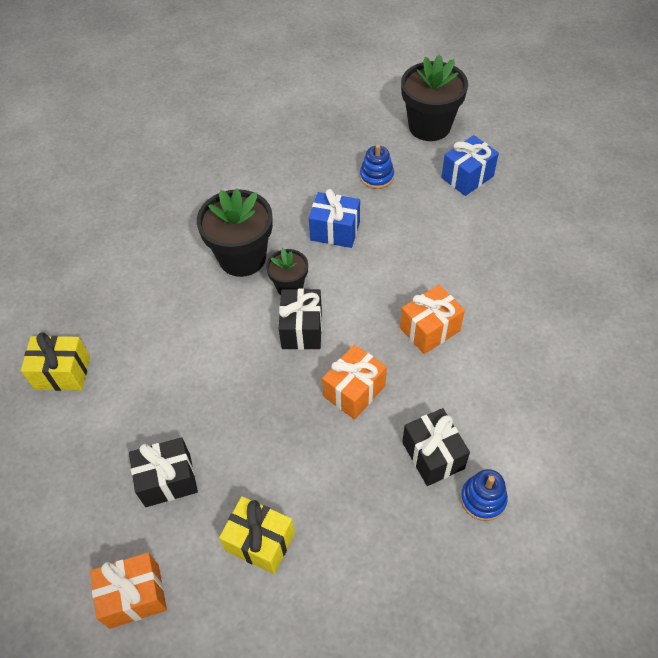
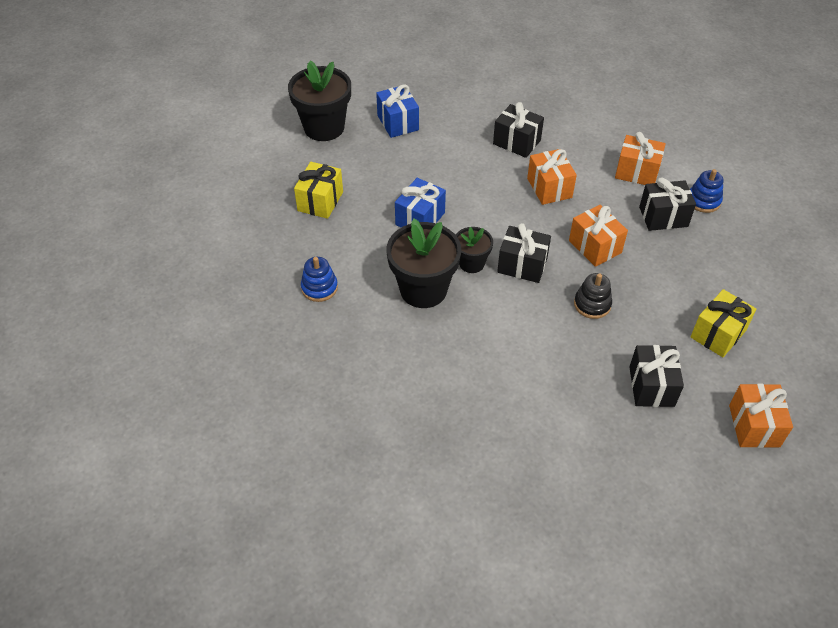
camera: 75 degrees left, 5 degrees down
(62, 373) = (513, 456): yellow gift -> yellow gift (320, 201)
(267, 404) = (592, 304): none -> black stacking toy
(376, 177) = (368, 176): blue stacking toy -> blue stacking toy (319, 288)
(491, 283) = (516, 142): none -> black gift
(500, 414) = (637, 172): none -> orange gift

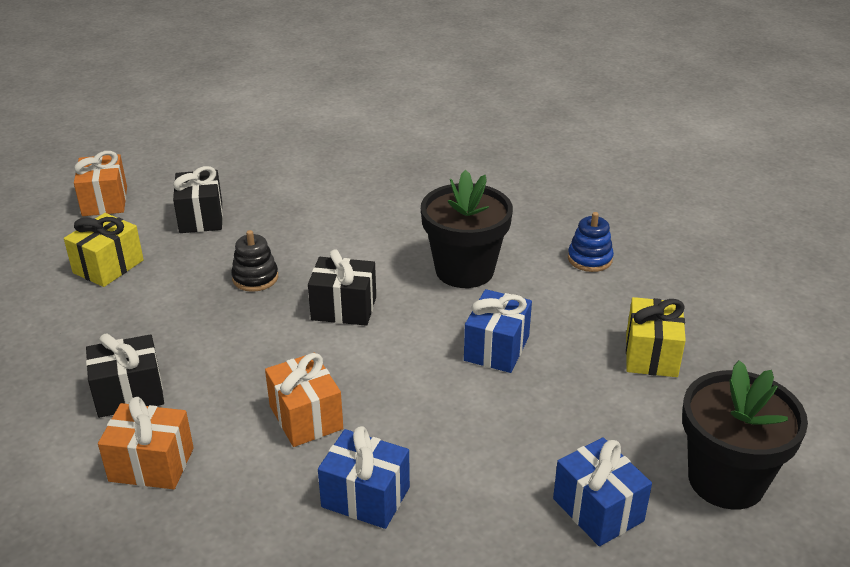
camera: 170 degrees right, 15 degrees down
(471, 263) = (411, 303): black flower pot -> none
(516, 142) = (365, 497): black gift -> blue gift
(595, 246) = (242, 341): orange gift -> none
(703, 201) = (53, 427): blue stacking toy -> none

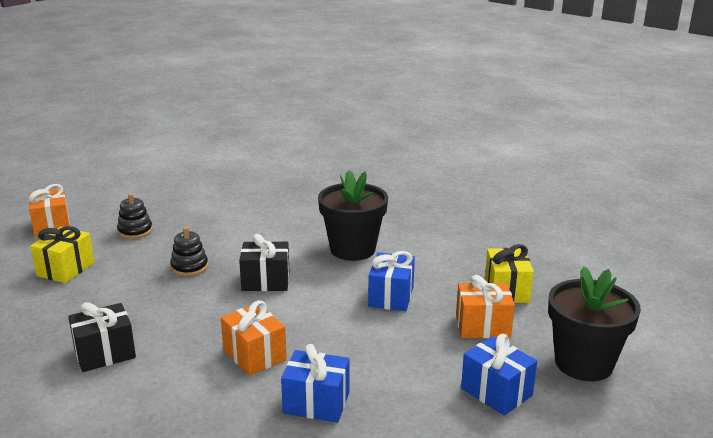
camera: 10 degrees left, 10 degrees down
(151, 464) = (135, 400): orange gift -> orange gift (482, 326)
(201, 218) = (135, 231): black gift -> black stacking toy
(589, 259) = (444, 235): blue stacking toy -> none

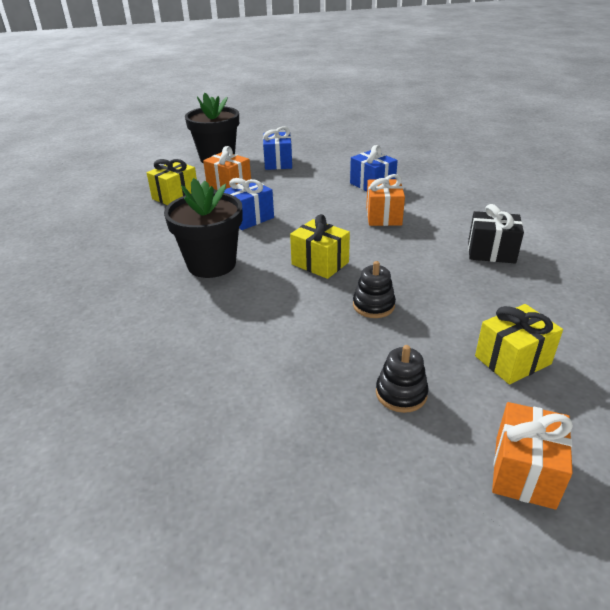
camera: 140 degrees left, 10 degrees up
(265, 281) = (320, 263): black gift -> yellow gift

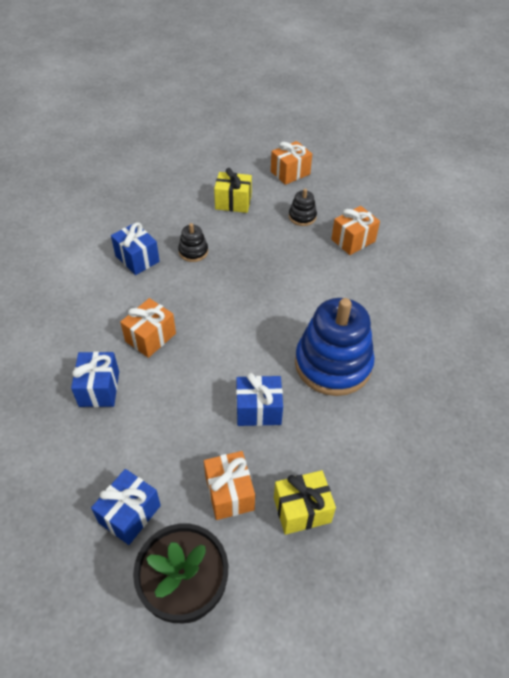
camera: 145 degrees left, 15 degrees up
(211, 264) = (333, 364): black flower pot -> blue stacking toy
(294, 398) = (353, 240): none -> orange gift
(320, 263) = (255, 316): yellow gift -> none
(373, 305) = (260, 265): black stacking toy -> black stacking toy (193, 252)
(491, 252) = (137, 259): black gift -> blue gift

